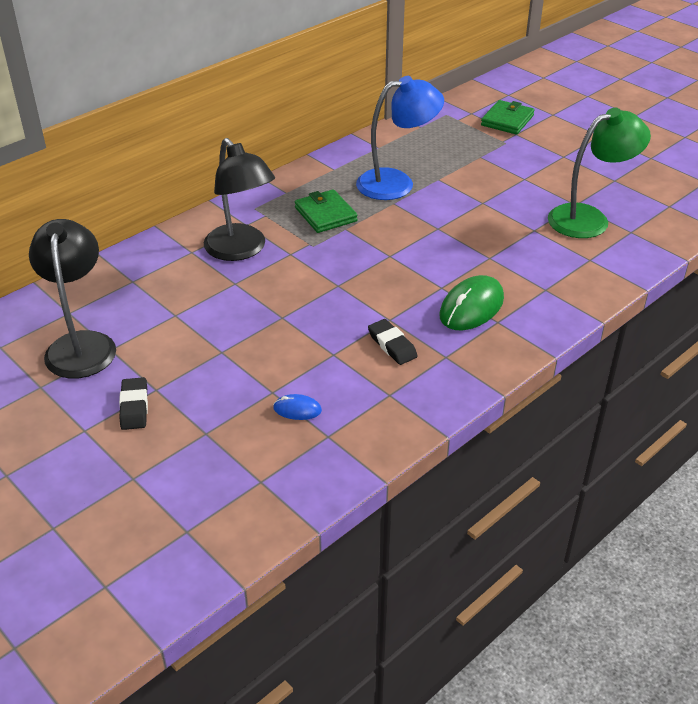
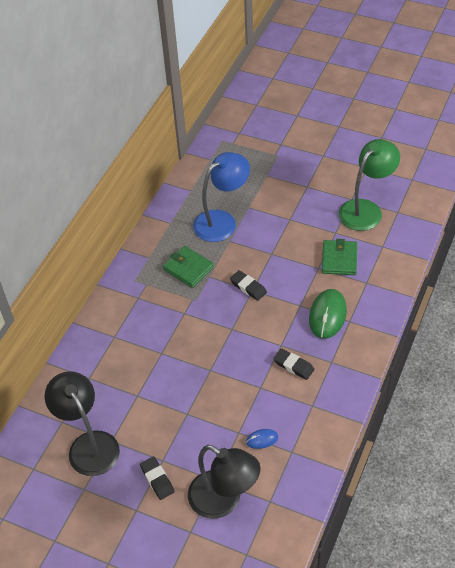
camera: 20 degrees left, 10 degrees up
(241, 250) = (148, 322): black lamp -> black lamp (224, 500)
(386, 251) = (248, 287): none -> black eraser
(507, 120) = (268, 132): green wallet -> green wallet (339, 259)

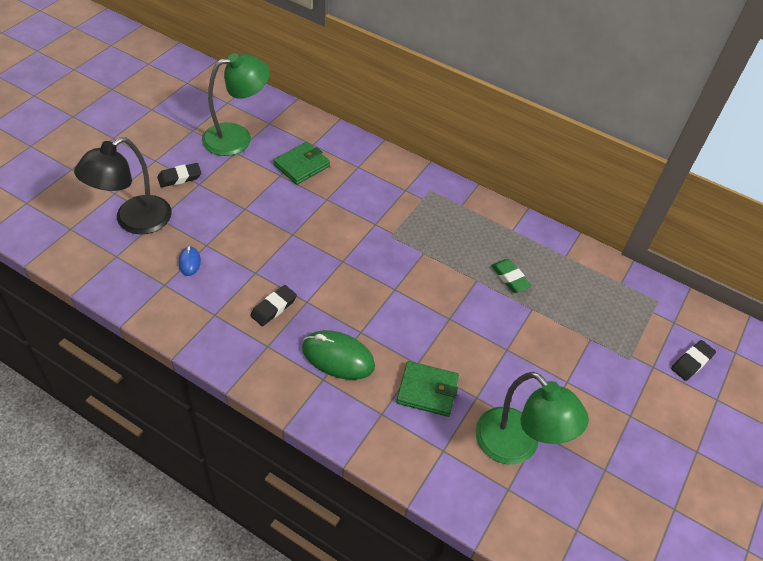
camera: 90 degrees right, 0 degrees up
(89, 444) = (237, 137): black lamp -> green lamp
(188, 268) = (439, 236): green wallet -> green wallet (302, 165)
(222, 221) = (510, 278): blue lamp -> green eraser
(248, 287) = (399, 286): black eraser -> black eraser (691, 362)

